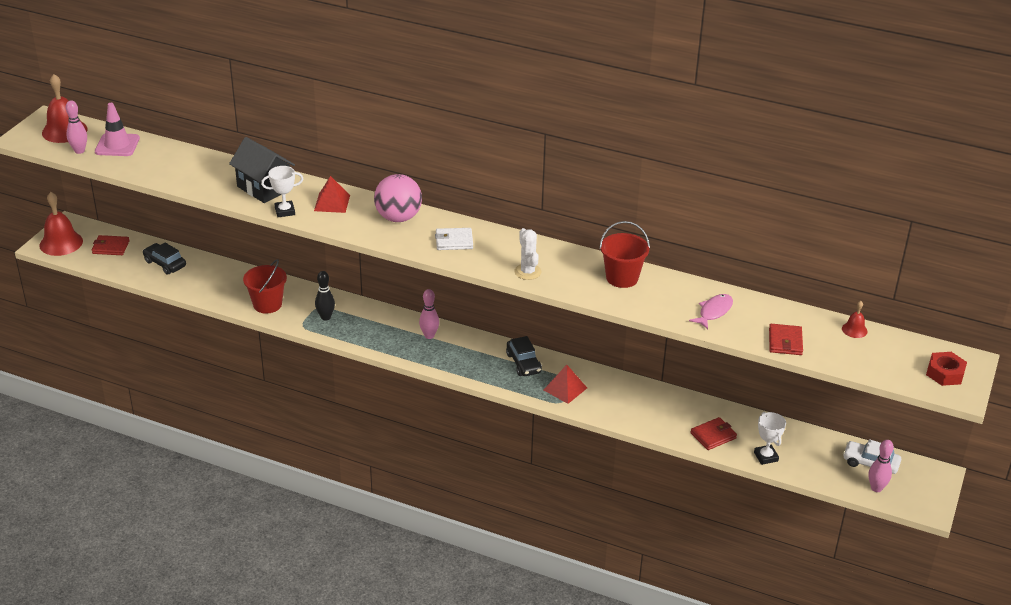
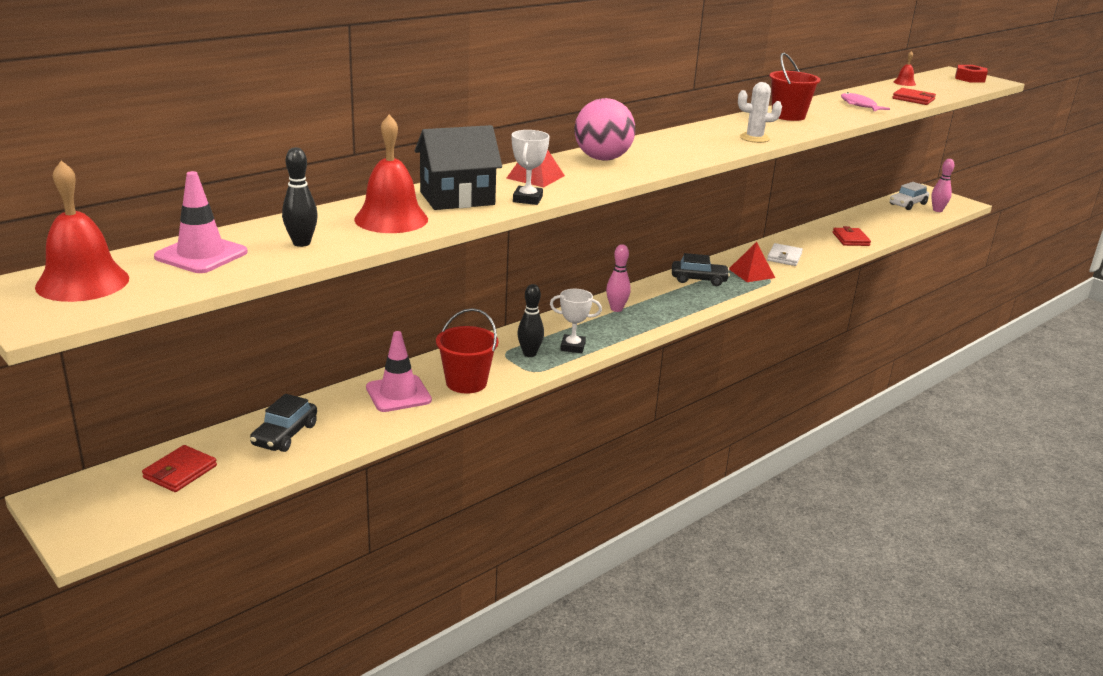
camera: 65 degrees left, 10 degrees down
(61, 243) = (101, 518): red bell -> red bell (391, 219)
(79, 151) = (172, 282): pink bowling pin -> none
(153, 165) = (301, 243): none -> black bowling pin
(165, 264) = (285, 435): black car -> black car turned 45 degrees counterclockwise
(235, 284) = (398, 394): none -> pink traffic cone
(454, 241) = (673, 149): white wallet -> white wallet (784, 257)
(766, 457) = (886, 230): white trophy -> white trophy (572, 347)

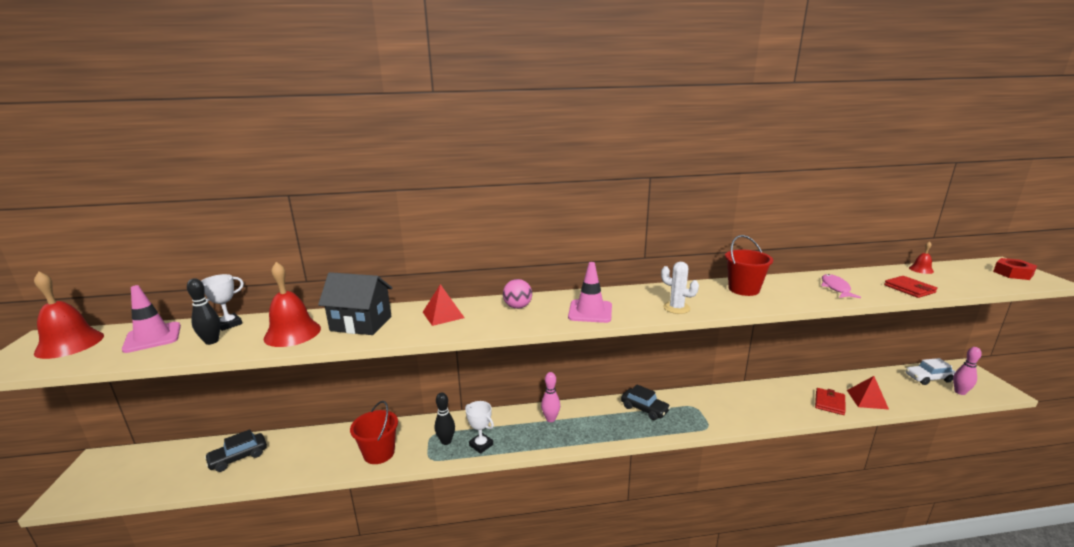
camera: 35 degrees right, 5 degrees down
(180, 472) = (161, 465): red wallet -> none
(398, 394) = (331, 448): pink traffic cone -> pink traffic cone (590, 311)
(527, 199) = (402, 335): white trophy -> white trophy (229, 324)
(602, 159) = (518, 307): pink ball -> pink ball, size x0.61
(751, 273) = (697, 415): red pyramid -> red pyramid (867, 399)
(784, 257) = (743, 406): white wallet -> none

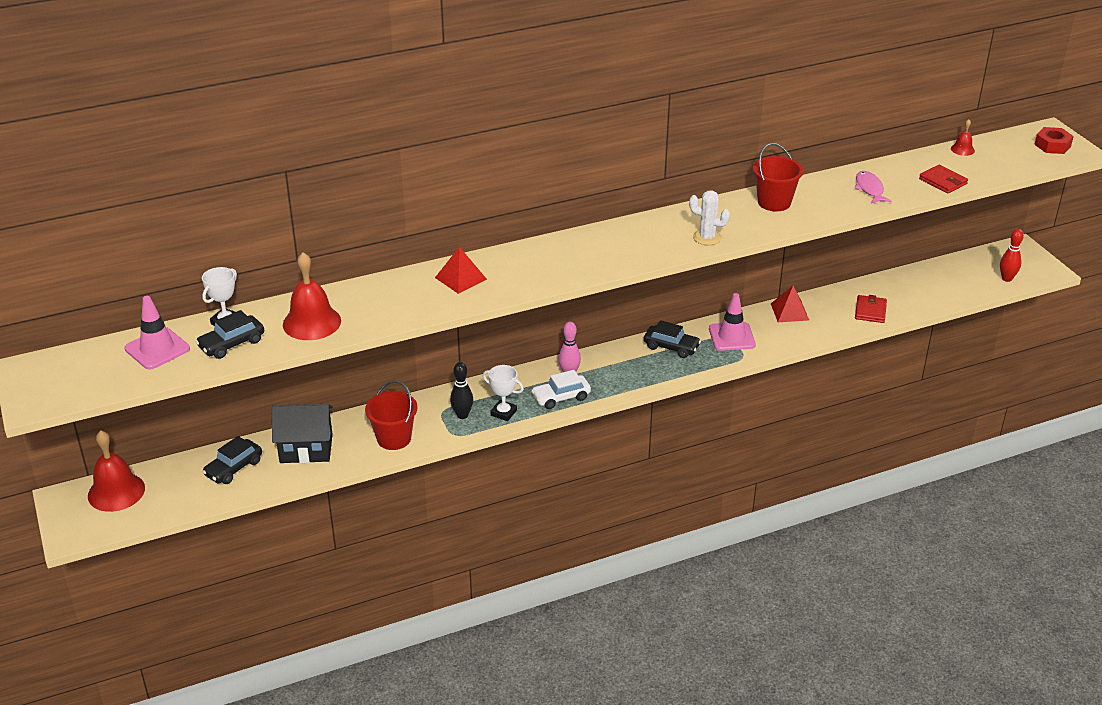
camera: 15 degrees left, 15 degrees up
(70, 344) = (70, 369): red bell -> red bell (116, 492)
(211, 341) = (232, 344): black bowling pin -> black car
(361, 324) = (378, 301): black house -> black house (306, 448)
(518, 307) = (537, 257): pink ball -> none
(590, 311) = (618, 254): pink traffic cone -> pink traffic cone (731, 337)
(867, 399) = (910, 301): red pyramid -> red pyramid (789, 311)
(928, 378) = (979, 266): white car -> white car (561, 397)
(960, 392) = (1006, 279): pink bowling pin -> red bowling pin

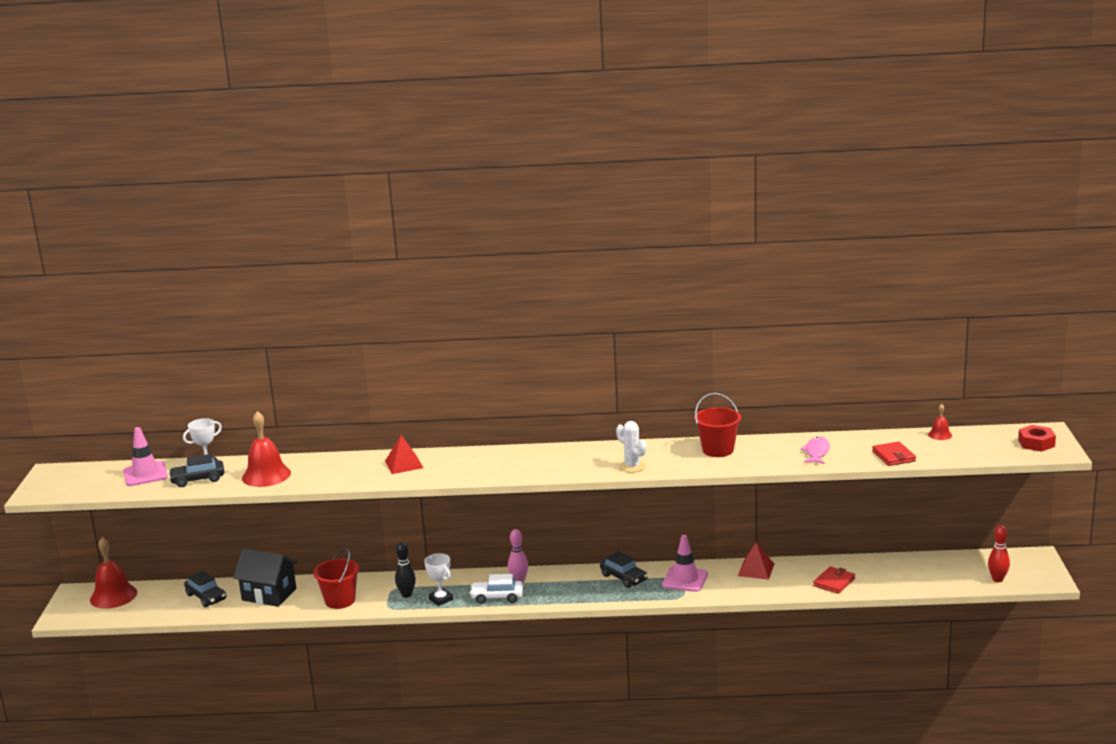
camera: 25 degrees right, 15 degrees down
(234, 468) = (206, 597): black car -> black car turned 105 degrees counterclockwise

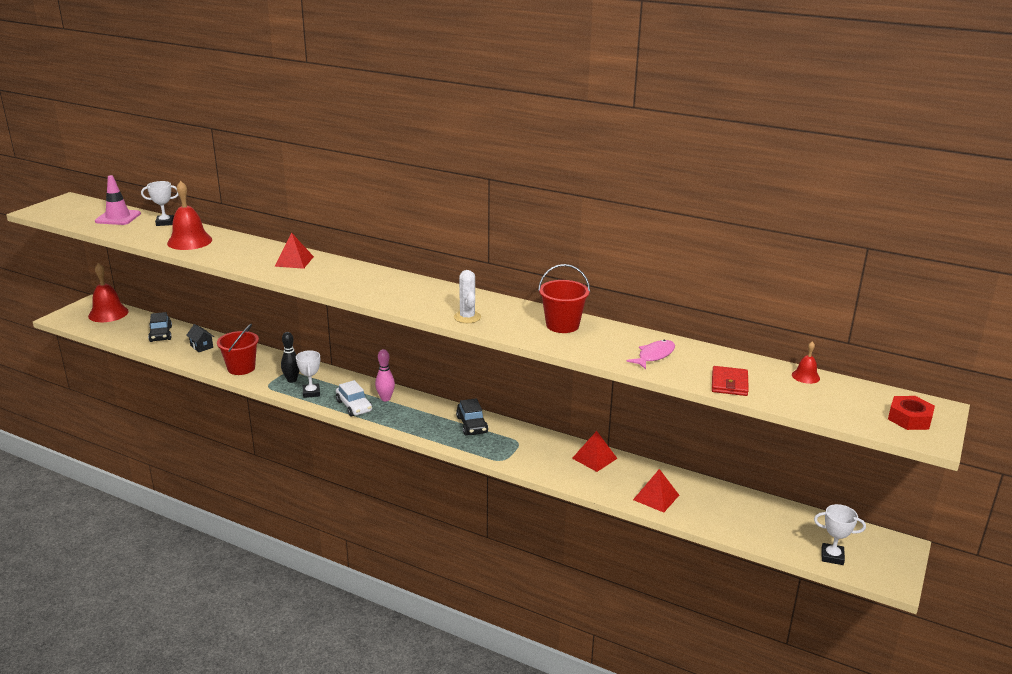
camera: 25 degrees right, 5 degrees up
(198, 479) = (142, 231): black car -> none
(269, 594) = (201, 346): black house -> black house, size x0.51
(497, 597) = (354, 406): white car -> white car turned 150 degrees counterclockwise
(685, 579) = (521, 445): pink traffic cone -> none
(834, 582) = (656, 497): red wallet -> red pyramid
(997, 579) = (832, 556): red bowling pin -> white trophy

